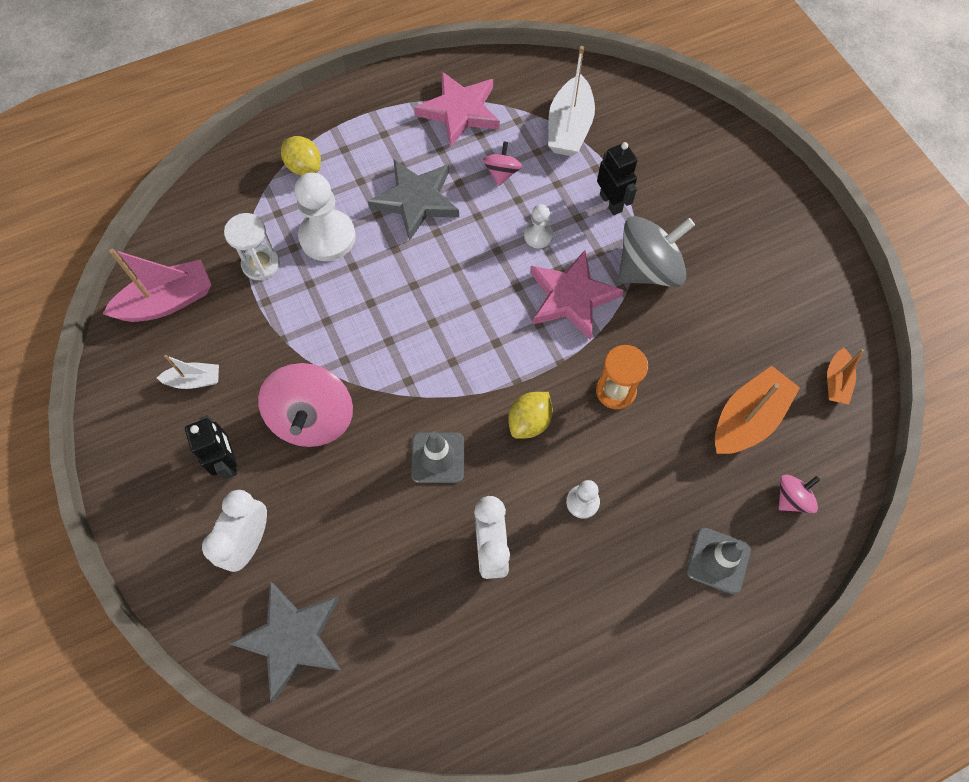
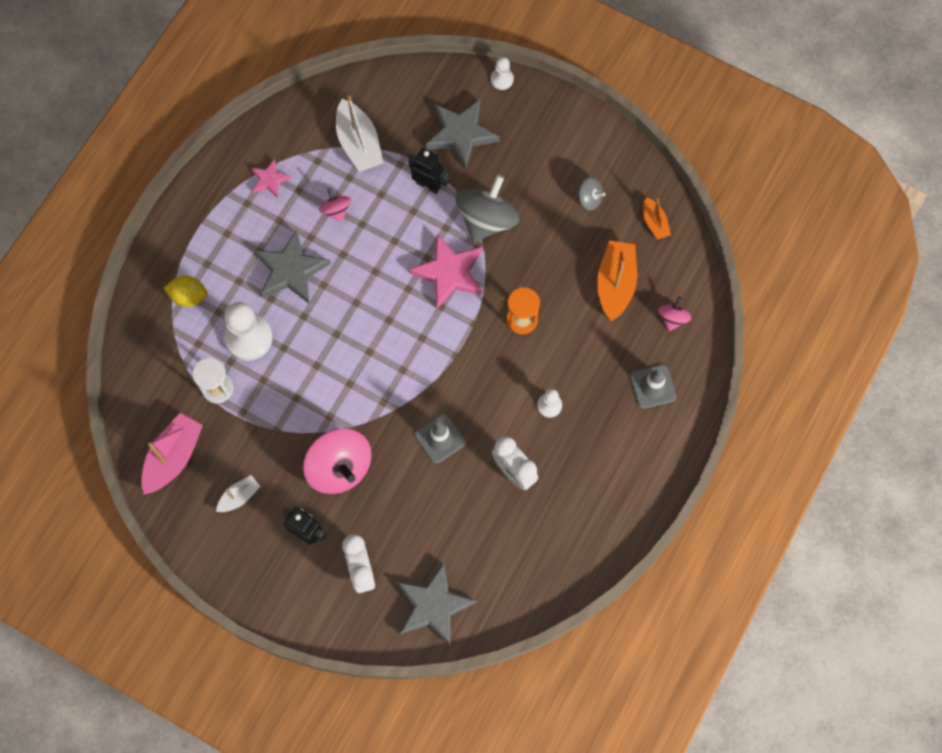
camera: 35 degrees left, 5 degrees up
(460, 111) = (269, 180): pink star -> pink star, size x0.54
(529, 422) = (481, 376): yellow lemon -> none
(538, 236) = (395, 242): white pawn -> white pawn (502, 79)
(678, 175) = (461, 134): none -> grey star
(776, 314) = (589, 199): none -> grey spinning top

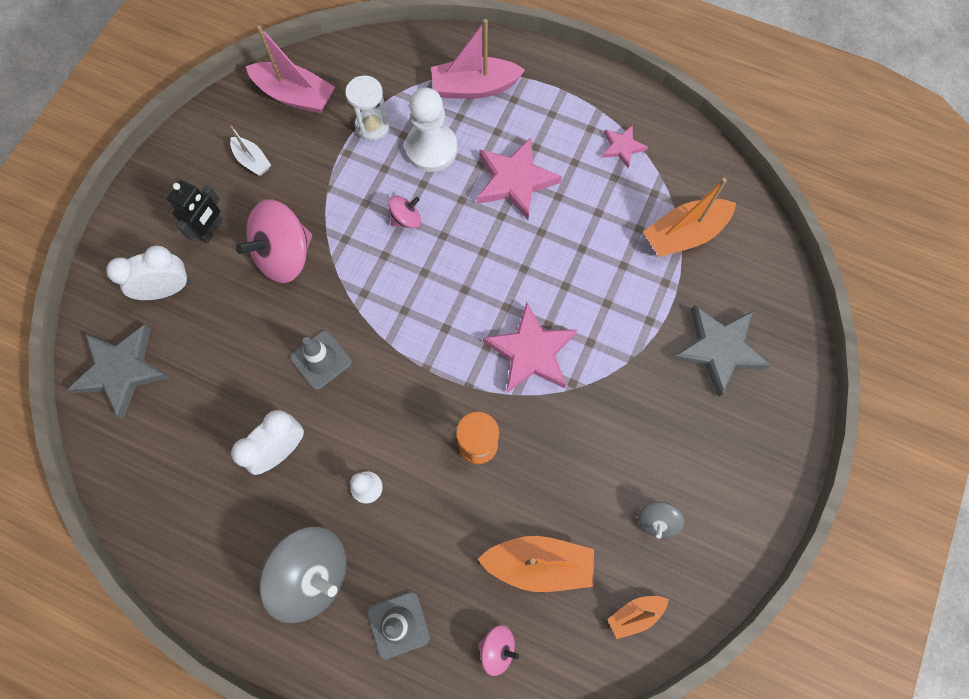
camera: 85 degrees right, 0 degrees up
(189, 296) = (474, 87): yellow lemon -> pink boat
(291, 270) = (515, 181): grey star -> pink star
(336, 210) = (595, 219): pink spinning top -> pink spinning top (406, 219)
(359, 144) = (684, 234): white boat -> orange boat
(428, 185) = (643, 317): black robot -> none
(486, 219) = (607, 390): grey spinning top -> grey spinning top (313, 574)
(502, 79) = (806, 393): white pawn -> none

